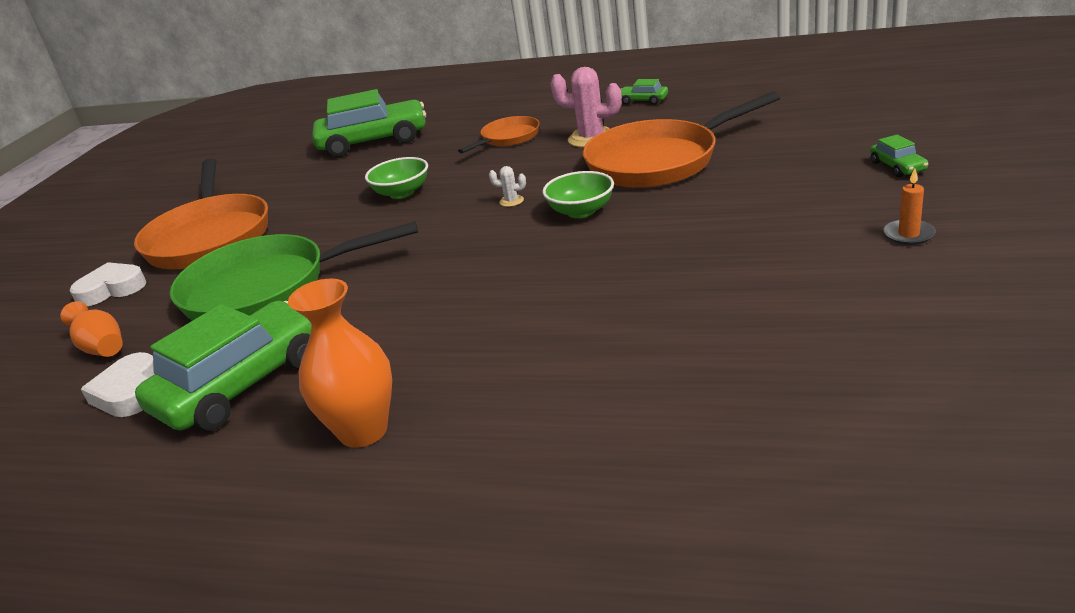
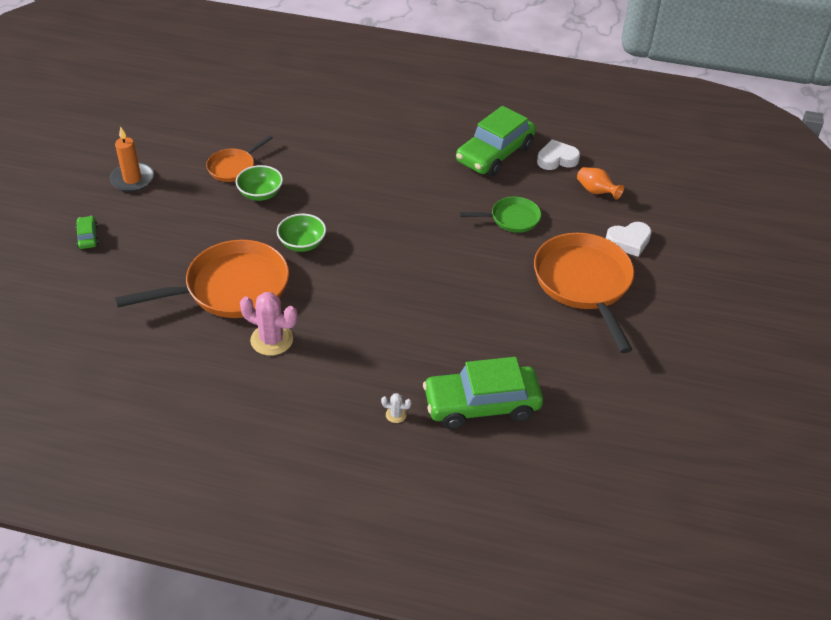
camera: 175 degrees right, 15 degrees up
(129, 392) = (556, 159): white heart -> white heart turned 90 degrees counterclockwise
(265, 288) = (511, 218): green pan -> green pan, size x0.52
(363, 431) = (425, 121): orange vase -> none
(402, 193) = (436, 302): green bowl -> green bowl (260, 194)
(508, 138) = (345, 365): orange pan -> orange pan (233, 167)
(511, 201) = (349, 268): white cactus -> white cactus (396, 415)
(643, 101) = (205, 397): green car -> none
(908, 234) = (132, 179): orange candle -> orange candle, size x1.63

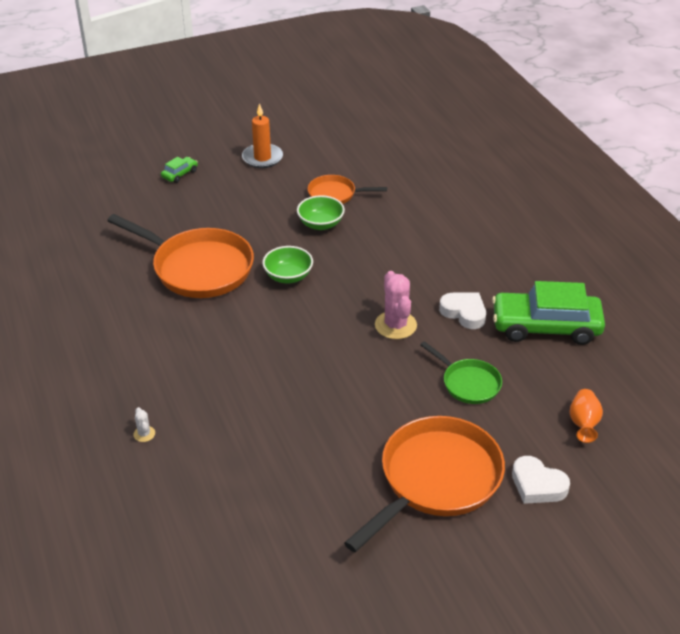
camera: 55 degrees right, 5 degrees down
(271, 340) = (163, 319): pink cactus -> pink cactus (395, 325)
(481, 405) = (203, 484): green car -> none
(556, 159) = (594, 372): white heart -> white heart (464, 313)

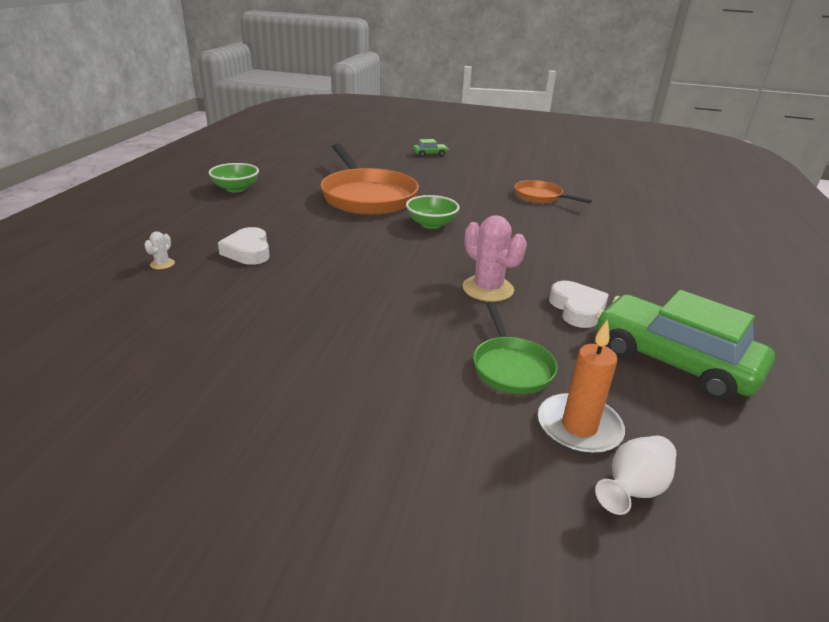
camera: 35 degrees right, 10 degrees down
(262, 158) = (505, 164): orange candle -> orange candle (579, 427)
(320, 224) = (504, 207): green bowl -> green bowl (236, 189)
(395, 325) = (488, 289): pink cactus -> pink cactus turned 60 degrees counterclockwise
(436, 479) = (351, 438): orange pan -> none
(537, 485) = (479, 527): white heart -> white heart (248, 251)
(583, 424) = (633, 489): orange vase -> white vase

